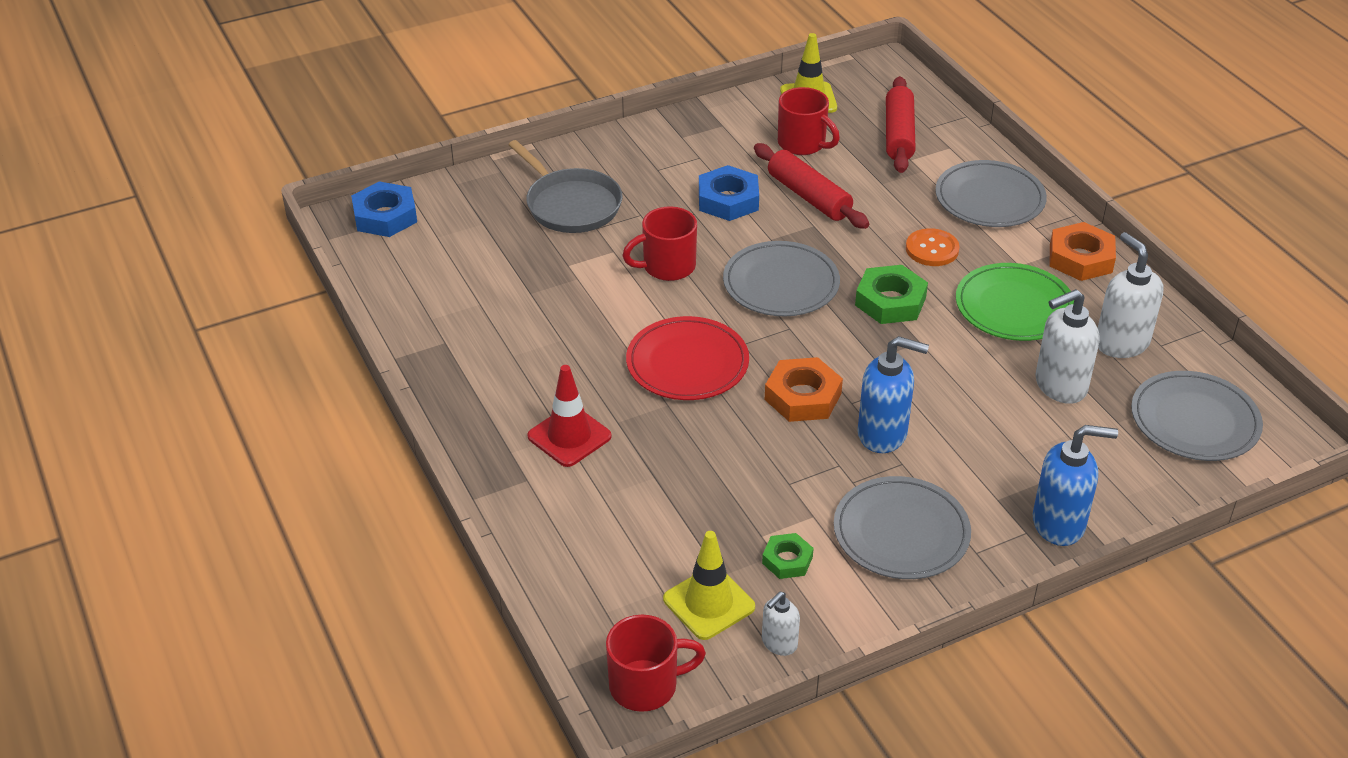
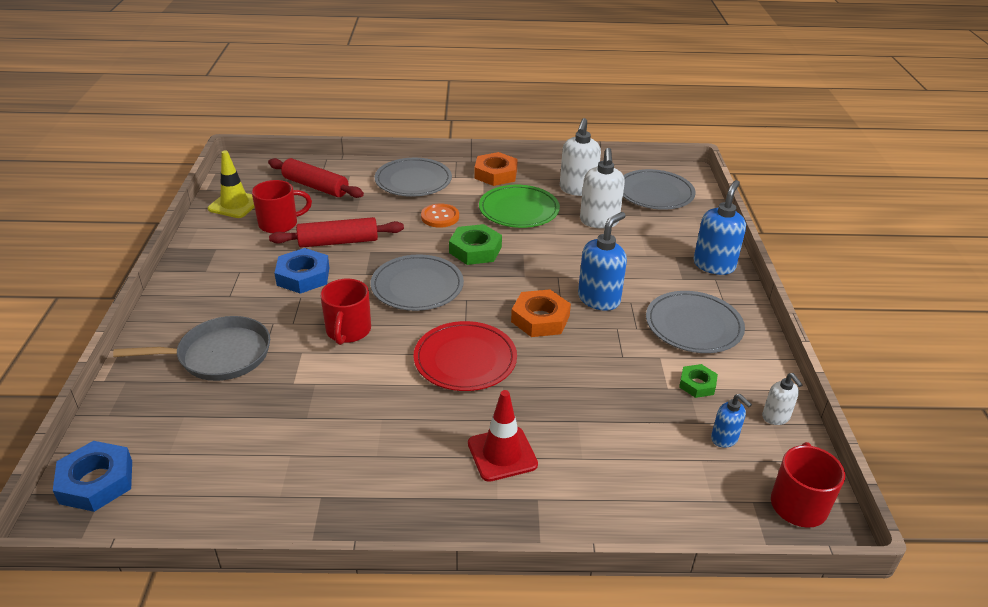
camera: 65 degrees left, 5 degrees down
(709, 603) = (724, 439): yellow traffic cone -> blue soap dispenser
(1121, 343) = (577, 189): white soap dispenser -> white soap dispenser turned 75 degrees counterclockwise

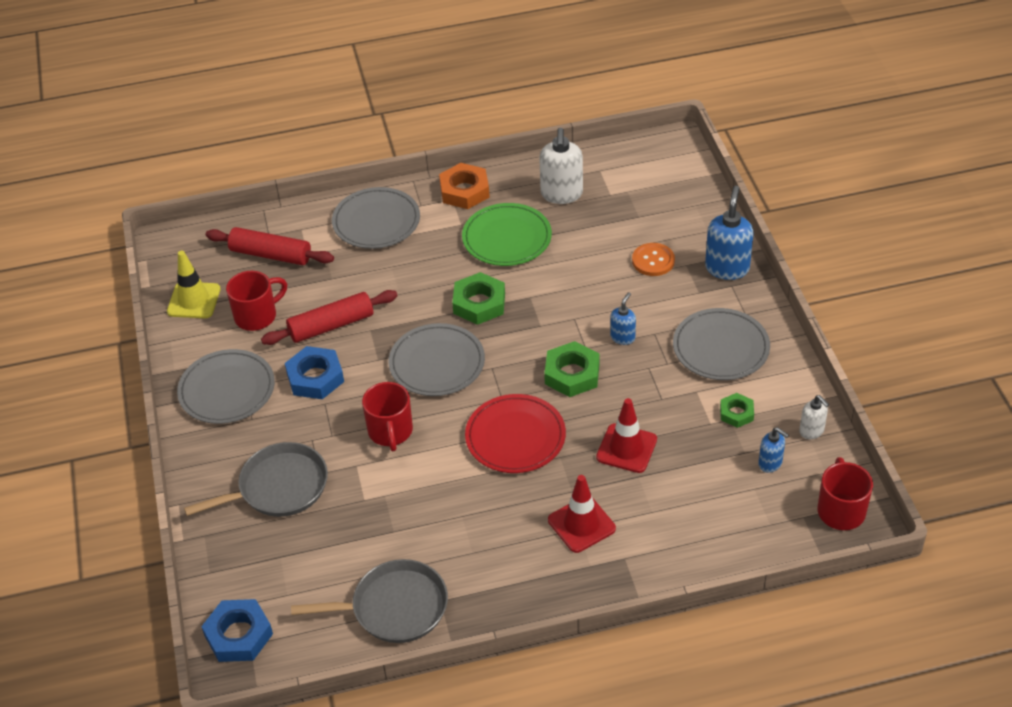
camera: 10 degrees left, 10 degrees up
(269, 492) = (394, 607): none -> grey pan
(440, 217) = (425, 267): orange button -> orange button (653, 261)
(540, 319) = (572, 374): orange nut -> green nut
(573, 392) = (626, 448): none -> red traffic cone
(599, 221) = (596, 235): white soap dispenser -> none
(599, 299) = (622, 337): blue soap dispenser -> blue soap dispenser, size x0.56
(655, 193) = (646, 181): grey plate -> grey plate (227, 390)

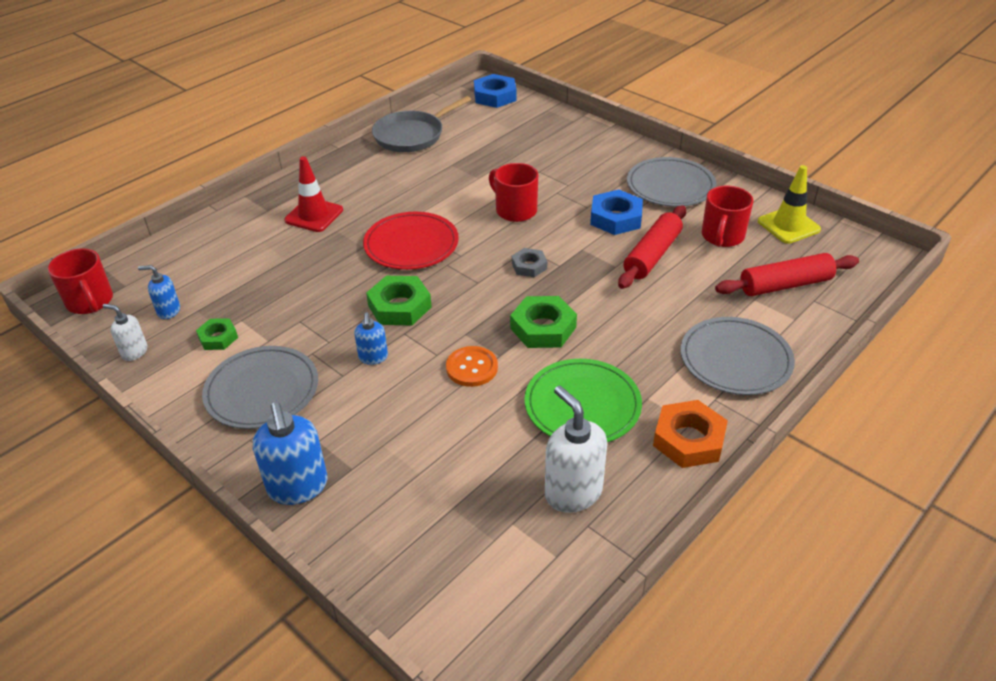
camera: 145 degrees right, 5 degrees down
(279, 487) = (557, 155): grey pan -> none
(437, 363) = (529, 266): grey plate -> grey nut
(626, 448) = (309, 272): red traffic cone -> none
(653, 261) = (394, 455): orange button -> orange button (472, 368)

